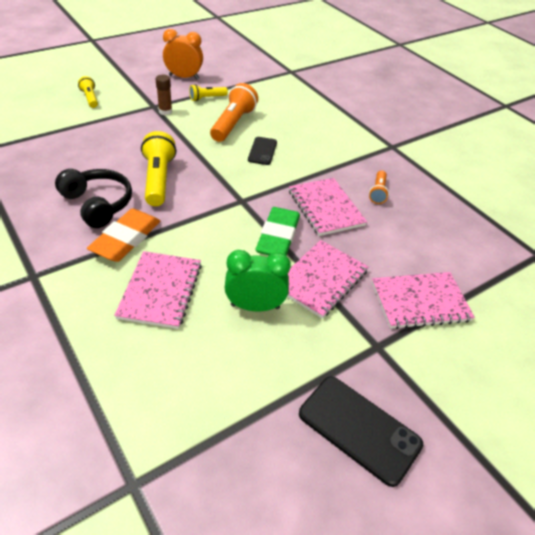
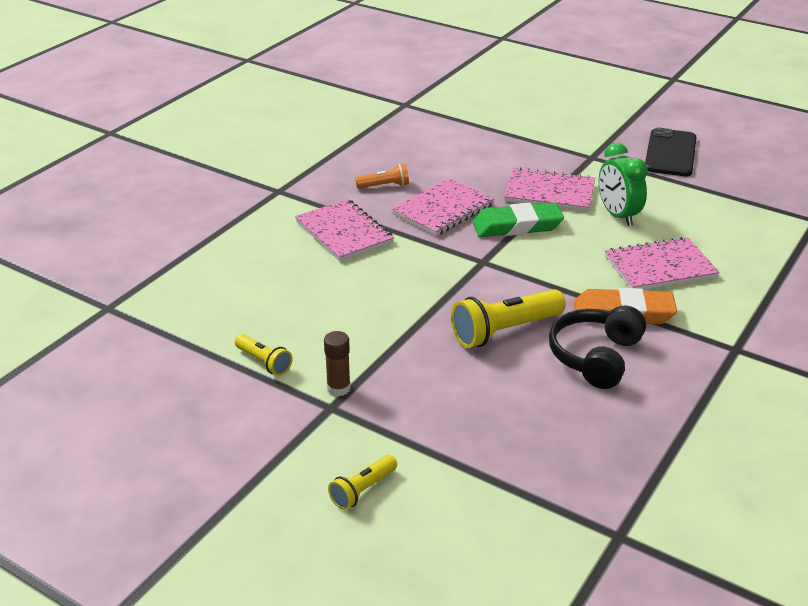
camera: 110 degrees left, 10 degrees down
(184, 77) = (205, 412): orange clock -> none
(233, 123) = (321, 315): orange flashlight -> none
(262, 151) = (370, 274): black phone -> none
(420, 302) = (523, 146): pink notebook -> pink notebook (344, 232)

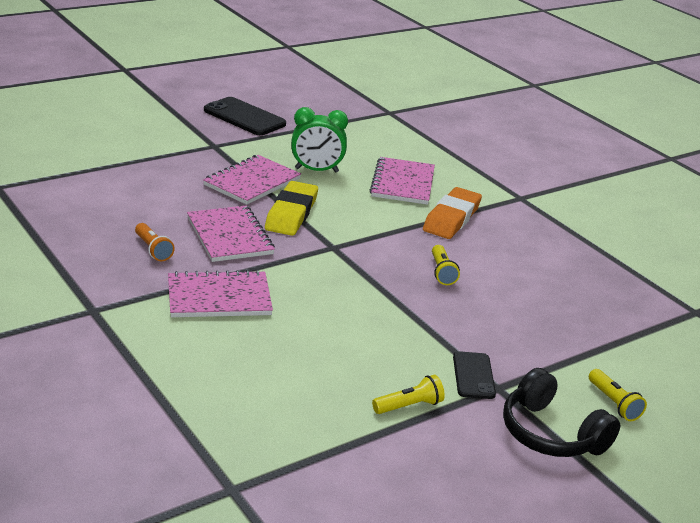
camera: 70 degrees left, 5 degrees down
(338, 388) = (473, 376): brown glue stick -> black phone
(384, 186) = (153, 249): orange flashlight -> orange flashlight turned 135 degrees clockwise
(504, 331) = (442, 272): yellow flashlight -> yellow flashlight, size x0.55
(517, 226) = (291, 214): green eraser -> yellow eraser
(595, 357) = (499, 249): black headphones -> black headphones (551, 433)

